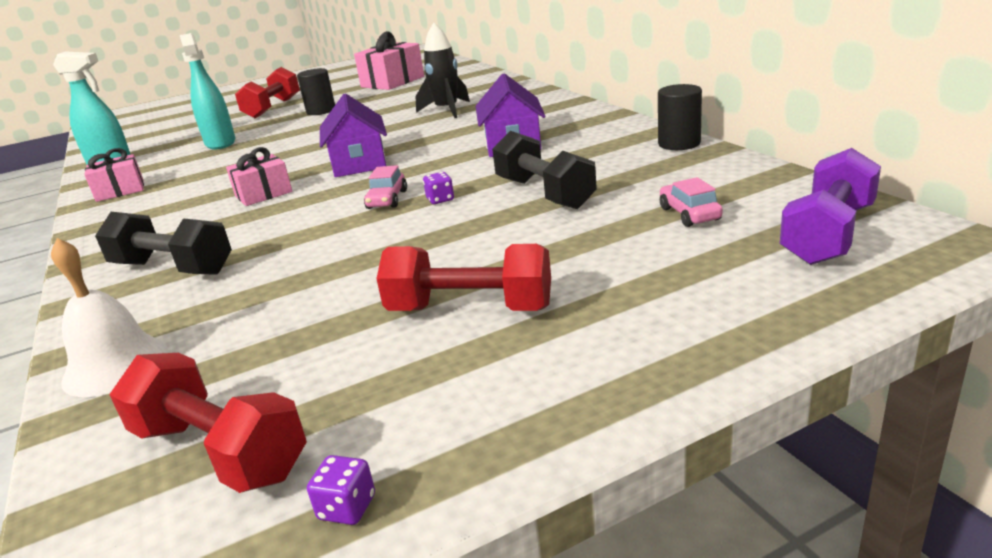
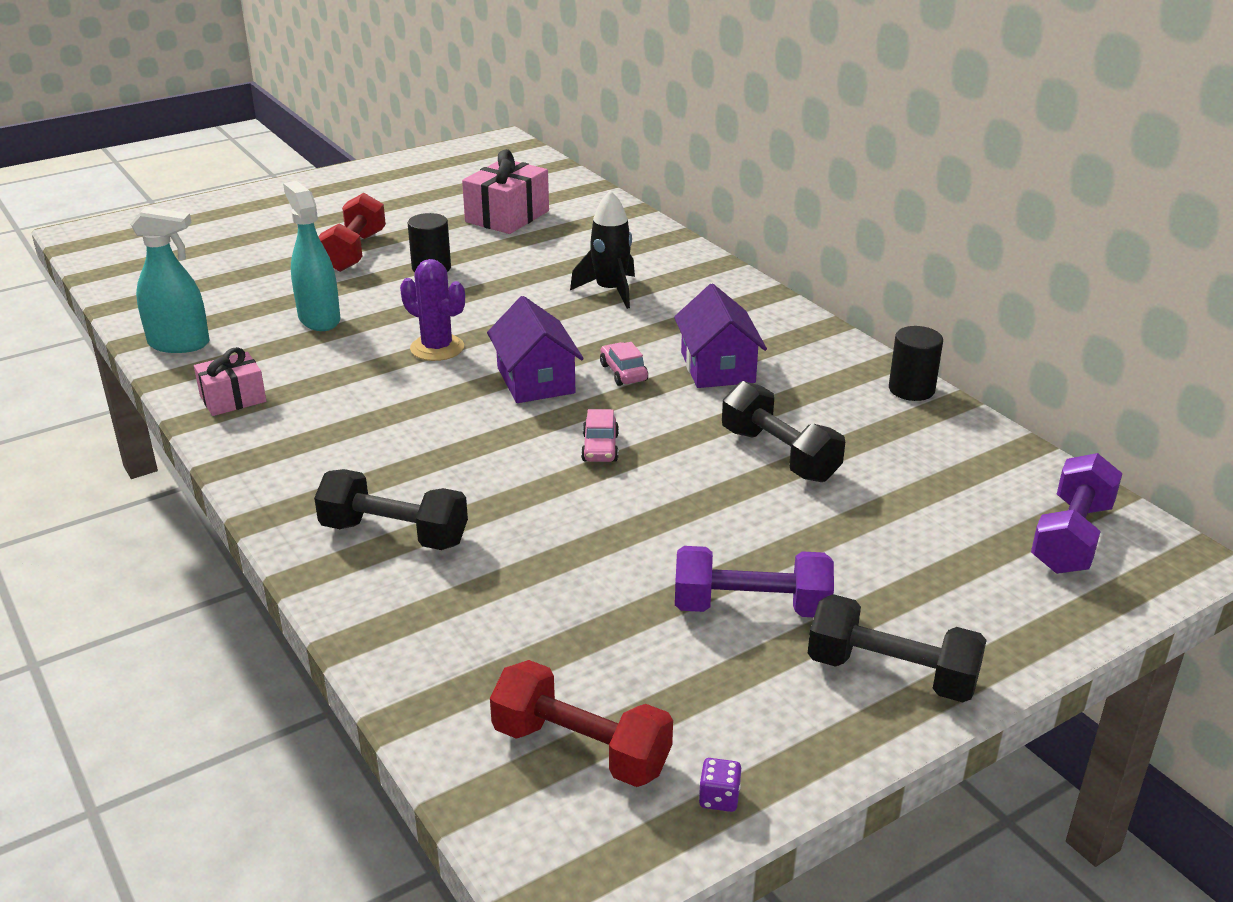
camera: 10 degrees left, 5 degrees up
(115, 365) = (415, 658): white bell -> none
(263, 194) = (437, 423): pink gift -> none
(295, 151) = (437, 348): none -> purple cactus
(440, 199) = (663, 453): purple dice -> none
(470, 309) = (751, 607): red dumbbell -> purple dumbbell
(603, 364) = (891, 674): none -> black dumbbell
(689, 214) = (938, 499): pink car -> pink car (623, 372)

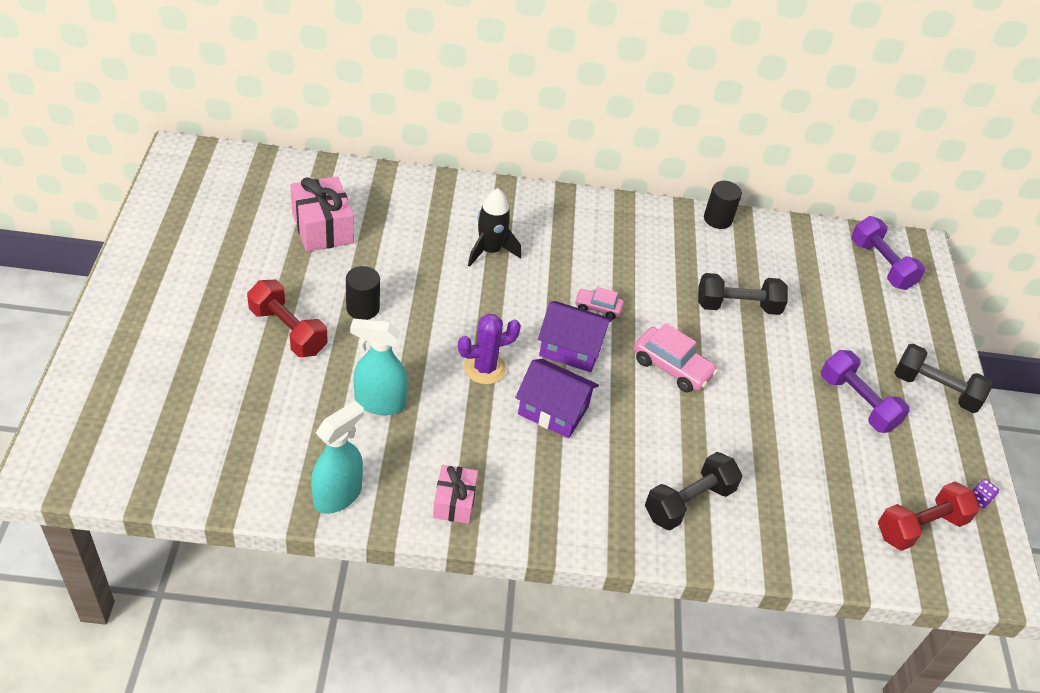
camera: 60 degrees left, 15 degrees up
(600, 448) = (672, 367): pink car -> pink car, size x1.66
(717, 367) = (628, 269): purple house -> purple house (553, 410)
(751, 607) = (857, 403): purple dumbbell -> purple dumbbell turned 75 degrees counterclockwise
(891, 674) = (935, 390): black dumbbell -> black dumbbell turned 60 degrees clockwise

